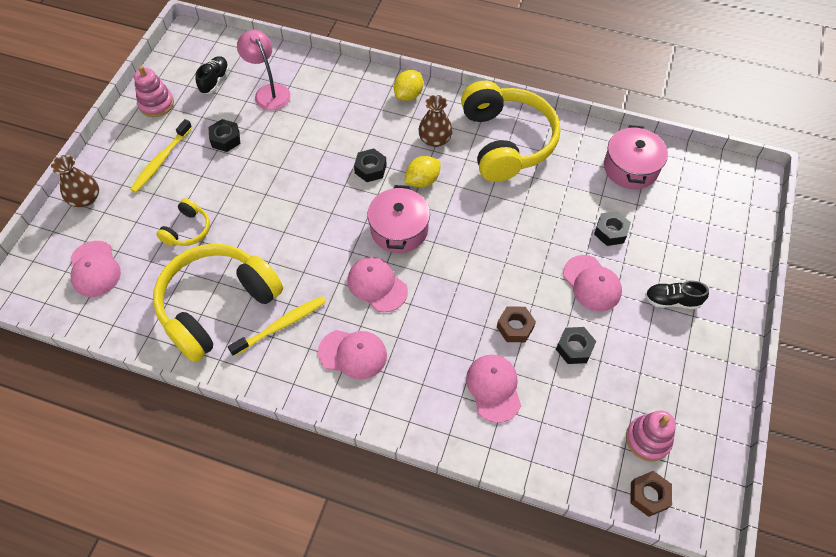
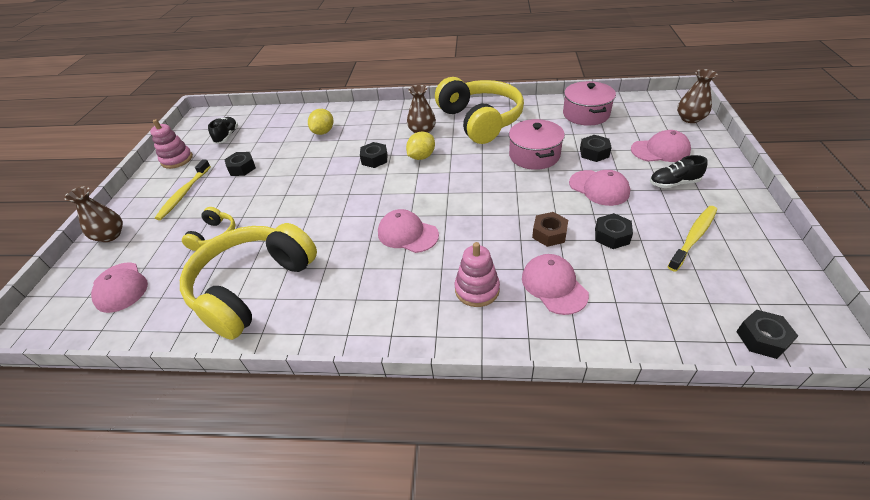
camera: 10 degrees left, 15 degrees down
(269, 92) = (275, 133): pink lamp -> none
(281, 325) = (322, 287): yellow toothbrush -> yellow toothbrush (693, 237)
(353, 354) = (402, 293): pink cap -> pink cap (660, 150)
(399, 229) = (413, 191): pink pot -> pink pot (534, 155)
(408, 95) = (391, 112): yellow lemon -> yellow lemon (323, 132)
(648, 439) = (726, 289): pink stacking toy -> pink stacking toy (477, 289)
(648, 495) = (762, 338): brown nut -> black nut
(744, 211) = (690, 118): none -> brown vase

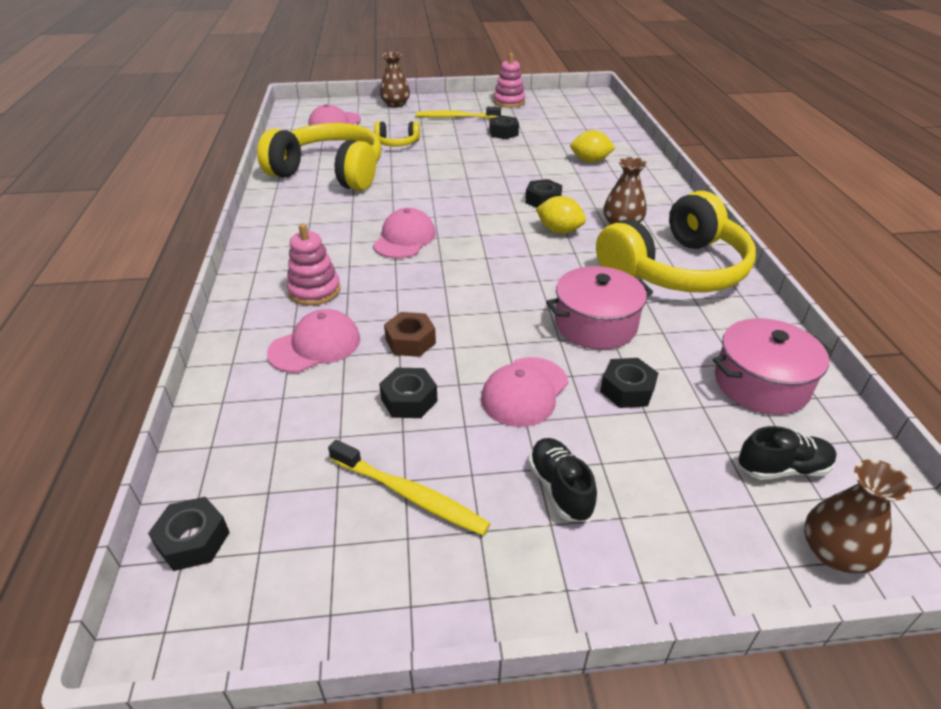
camera: 75 degrees right, 5 degrees down
(227, 136) = (559, 114): black shoe -> black shoe (782, 468)
(660, 150) = (669, 481): pink cap -> none

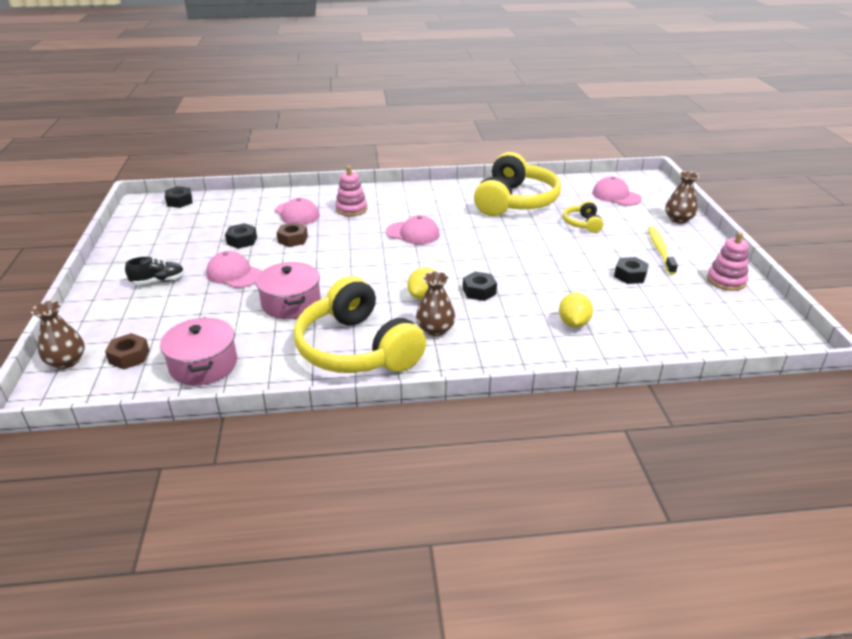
camera: 90 degrees right, 5 degrees down
(410, 495) = (177, 243): yellow toothbrush -> none
(627, 390) = (221, 309): black nut -> none
(782, 468) = (129, 356): black shoe -> brown nut

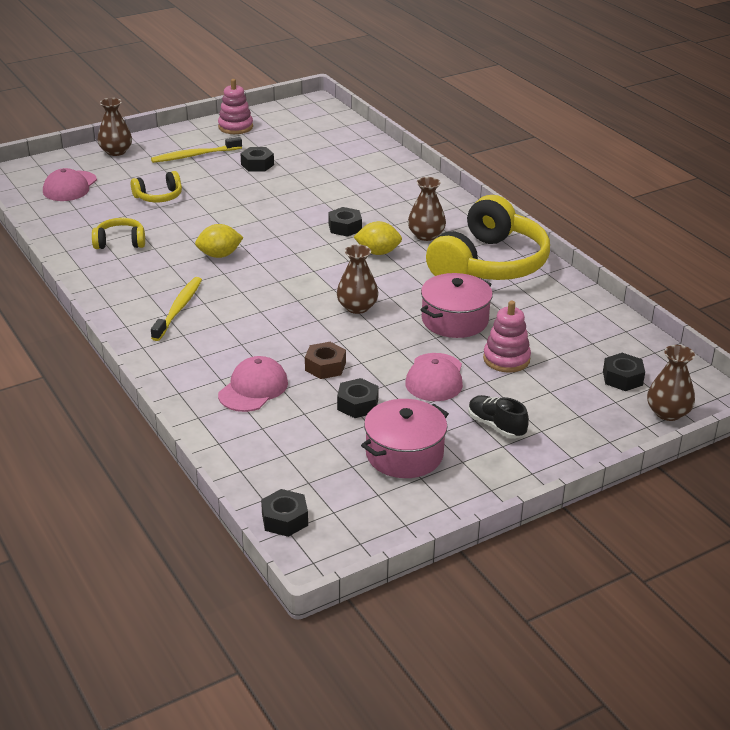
camera: 115 degrees left, 0 degrees up
(129, 356) = (622, 378): brown nut -> black nut
(203, 365) = (588, 331): pink pot -> pink pot (404, 454)
(350, 267) = (357, 307): none -> brown vase
(351, 209) = (212, 349): pink stacking toy -> pink stacking toy (506, 359)
(409, 207) = (178, 309): none -> yellow toothbrush
(413, 233) = (250, 289): pink cap -> none
(515, 201) = (120, 242): yellow headphones -> yellow headphones, size x0.45
(573, 323) = (360, 179): yellow lemon -> yellow lemon (219, 255)

